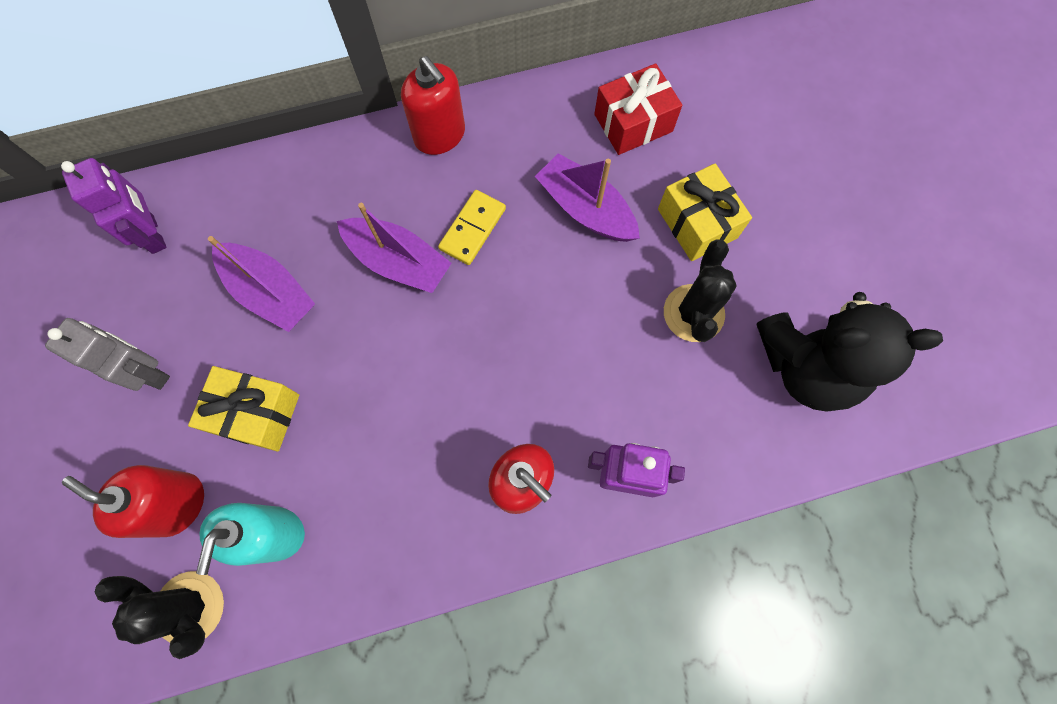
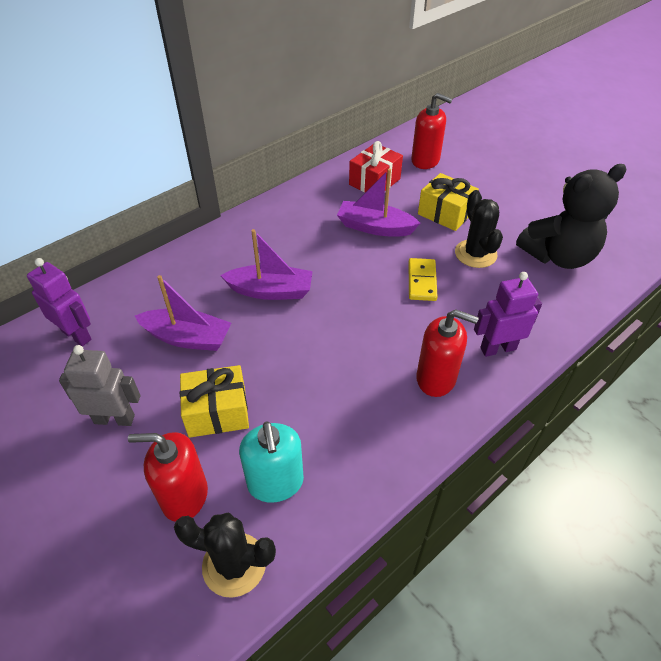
camera: 25 degrees left, 25 degrees down
(440, 135) = (258, 221): red soap dispenser -> red soap dispenser (425, 160)
(473, 229) = (310, 259): yellow domino -> yellow domino (422, 281)

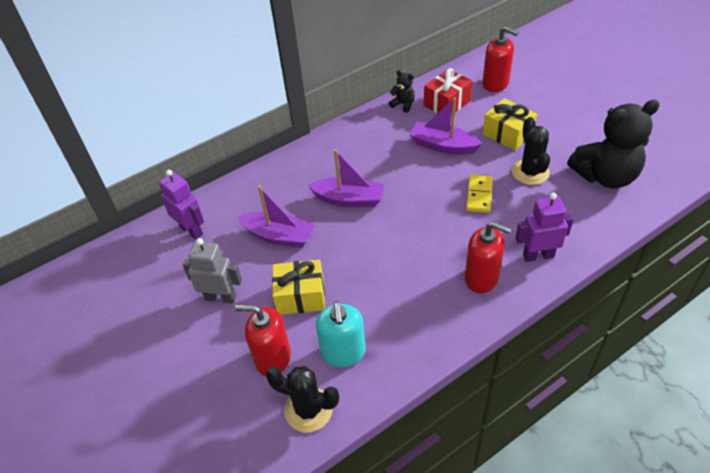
camera: 10 degrees right, 0 degrees up
(326, 183) = (403, 104): none -> black teddy bear

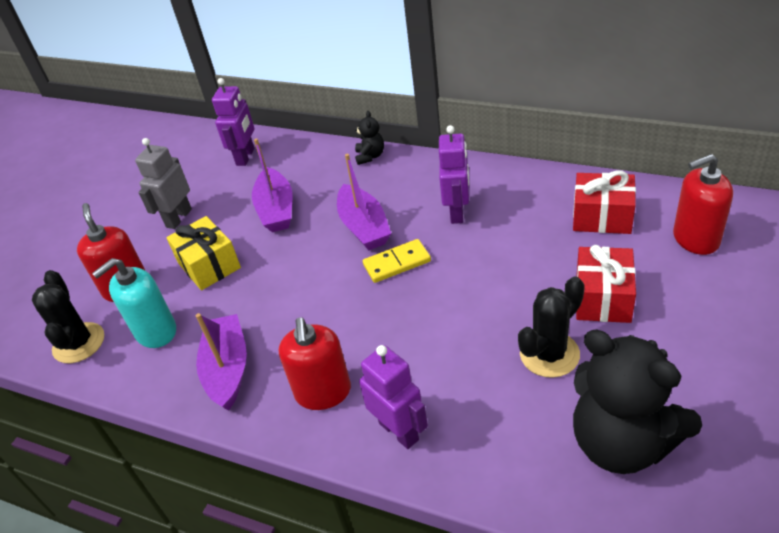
camera: 60 degrees right, 5 degrees down
(221, 297) = (178, 218): grey robot -> grey robot turned 135 degrees counterclockwise
(382, 153) = (457, 212): none -> purple robot
(403, 104) = (558, 185): black teddy bear -> black teddy bear (370, 156)
(443, 146) = (519, 252): purple boat -> purple boat (227, 369)
(479, 195) = (460, 325): yellow domino -> yellow domino (397, 263)
(495, 84) = (695, 239): red soap dispenser -> red soap dispenser turned 75 degrees clockwise
(507, 134) = (602, 298): yellow gift -> red gift

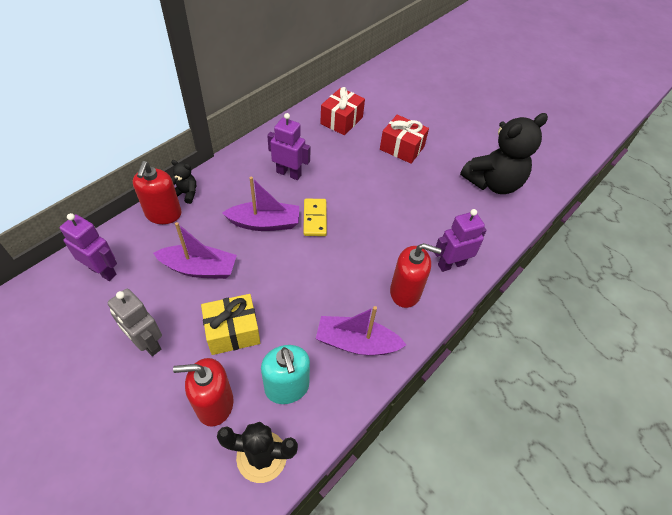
camera: 80 degrees left, 10 degrees up
(549, 354) = (428, 183): black cactus -> none
(695, 239) = (382, 100): red soap dispenser -> red soap dispenser (163, 214)

